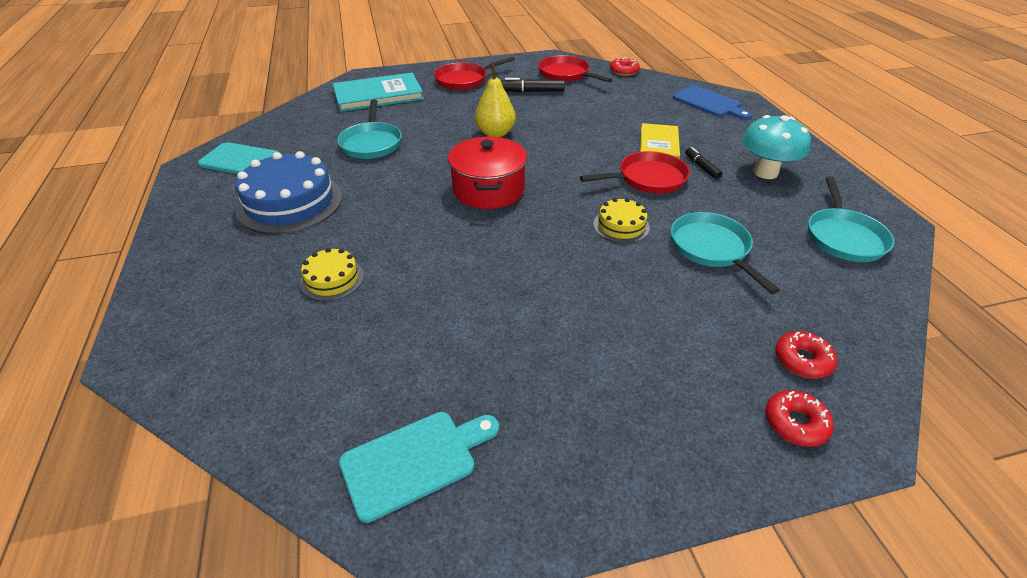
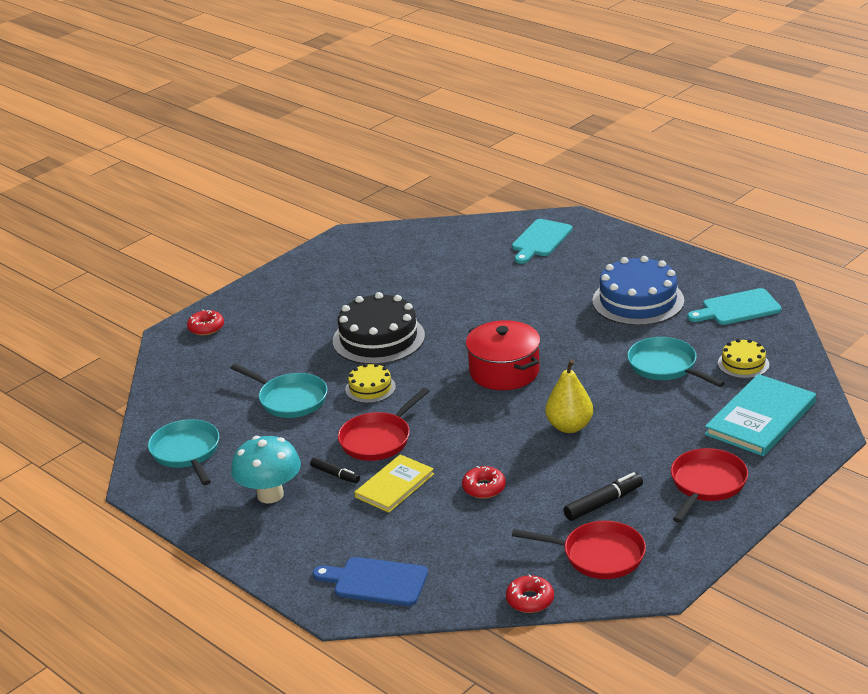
camera: 150 degrees right, 10 degrees down
(332, 279) = (528, 280): yellow cake -> yellow cake (743, 364)
(415, 461) = (383, 248): turquoise cutting board -> turquoise cutting board (540, 240)
(567, 280) = (378, 338): none -> black cake
(659, 144) = (394, 485): yellow book -> yellow book turned 60 degrees clockwise
(802, 360) = (207, 356): red donut -> red donut (484, 488)

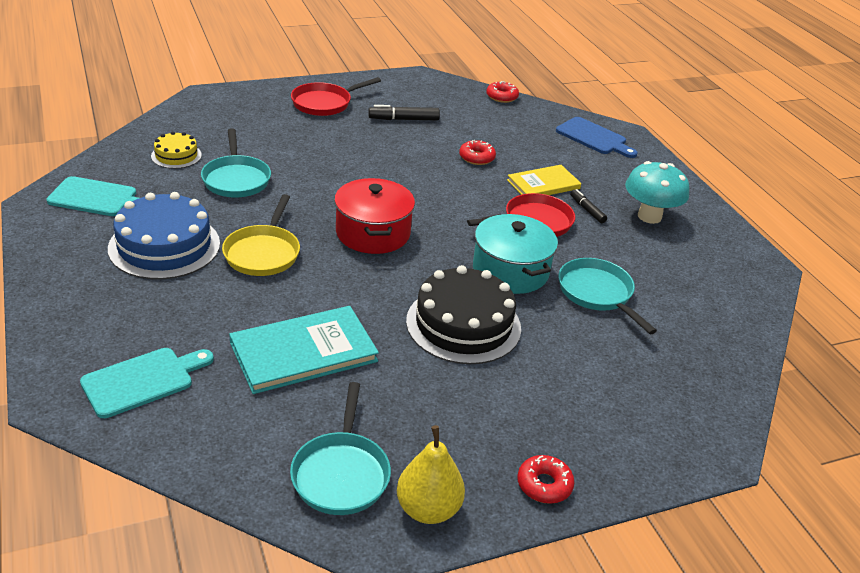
camera: 160 degrees left, 5 degrees up
(187, 452) = (718, 281): turquoise pan -> turquoise pan (341, 473)
(206, 327) = (667, 441): red donut -> red donut (544, 485)
(370, 388) = (510, 271): yellow cake -> turquoise pot
(566, 324) = (263, 252): none -> yellow pan
(569, 426) = (370, 169): yellow pear -> yellow pear (428, 509)
(598, 555) = (439, 99): red pan -> none
(760, 418) = (229, 120): turquoise book -> turquoise book (303, 352)

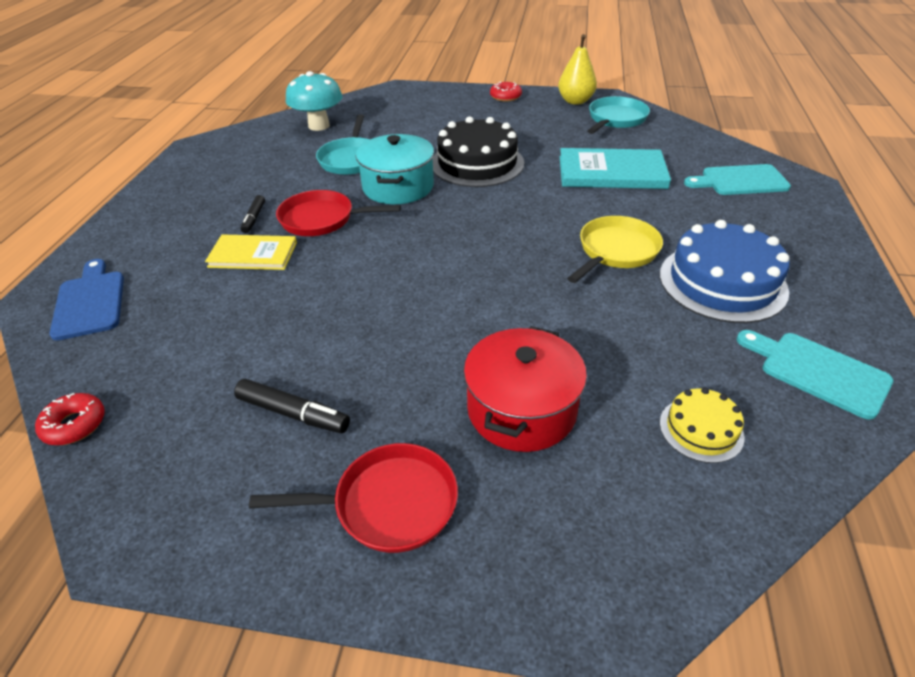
camera: 145 degrees left, 5 degrees up
(236, 179) = (617, 356): turquoise pan -> none
(373, 233) = (491, 245): red pot -> red pot (521, 409)
(476, 157) = (277, 309): red donut -> none
(649, 216) = (208, 200): turquoise mushroom -> turquoise mushroom (319, 126)

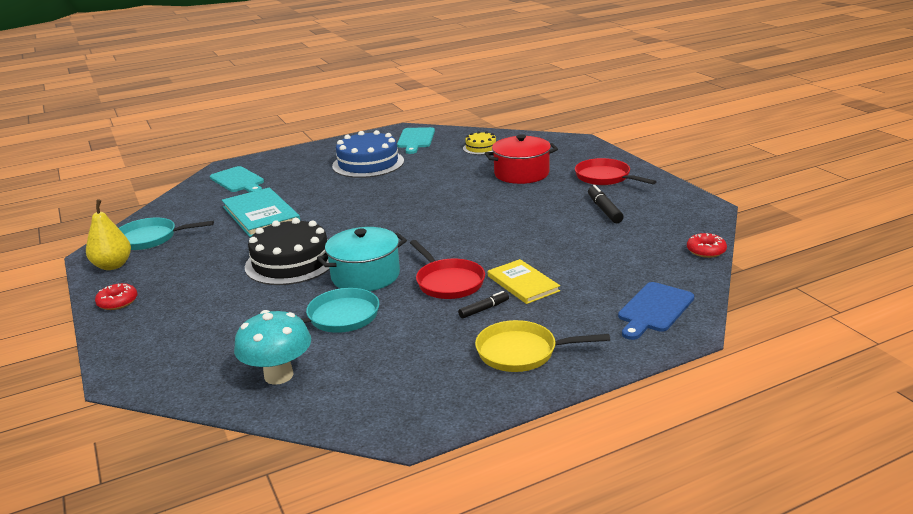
camera: 125 degrees left, 15 degrees down
(615, 251) = (368, 189): yellow pan -> yellow pan (522, 352)

